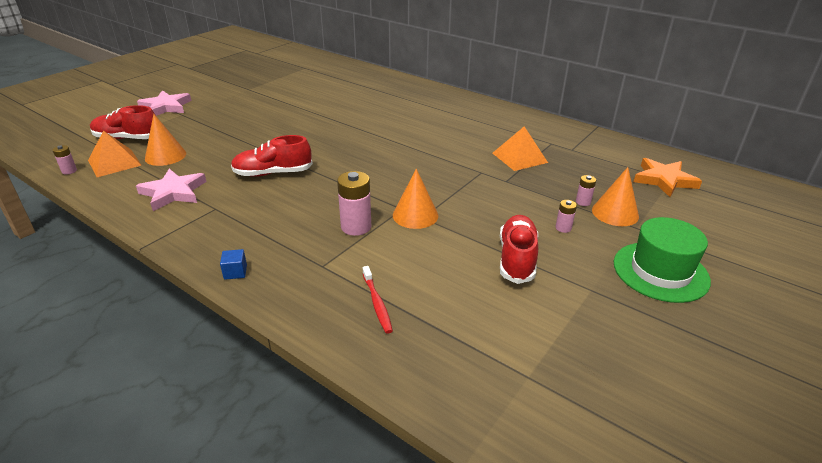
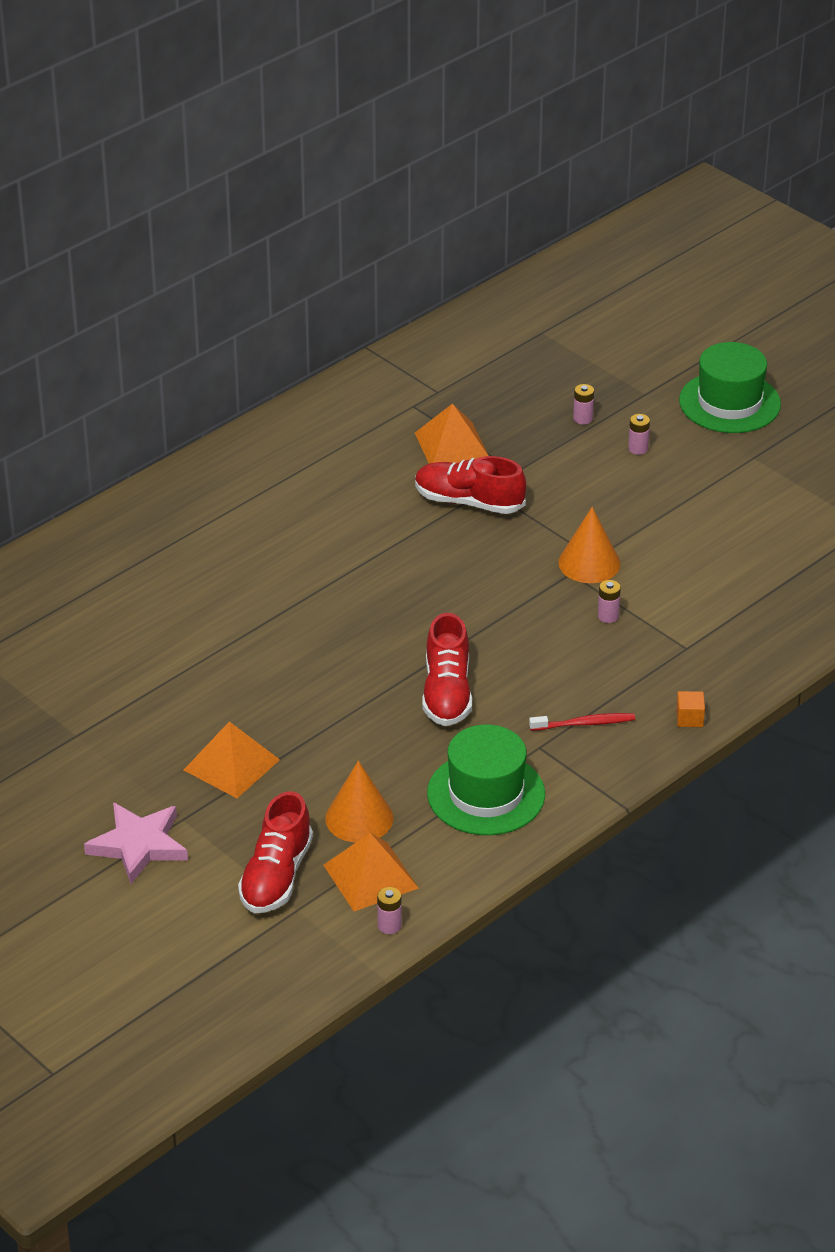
camera: 80 degrees left, 5 degrees up
(173, 192) = (486, 794): pink star -> green hat
(219, 121) = (231, 765): none -> orange pyramid
(235, 272) = (689, 718): blue cube -> orange cube
(356, 227) = (608, 616): pink battery -> pink battery, size x0.52
(377, 303) = (758, 609): red toothbrush -> red toothbrush (584, 724)
(517, 259) = (693, 497): red shoe -> red shoe (469, 502)
(615, 213) = (612, 400): orange cone -> none
(664, 180) = (542, 338): orange star -> none

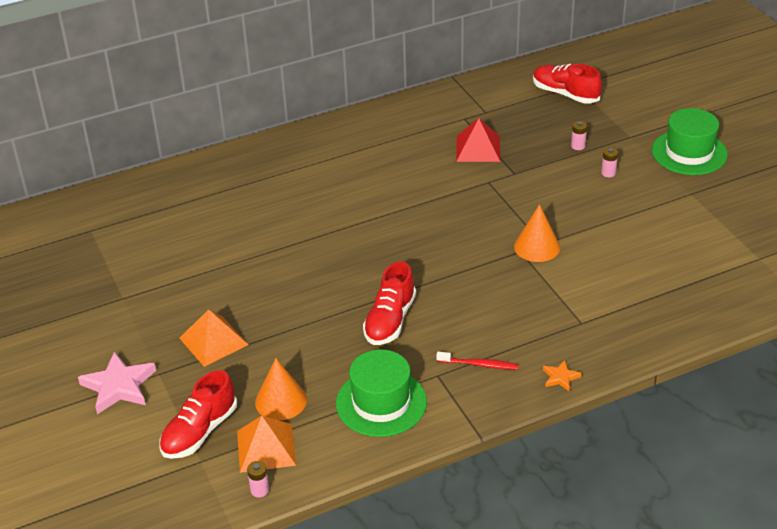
camera: 20 degrees right, 0 degrees up
(451, 445) = (478, 148): orange pyramid -> red pyramid
(469, 502) = (471, 188): red shoe -> red shoe (565, 94)
(608, 616) = (533, 287): pink battery -> none
(689, 718) = (560, 377): orange cube -> orange star

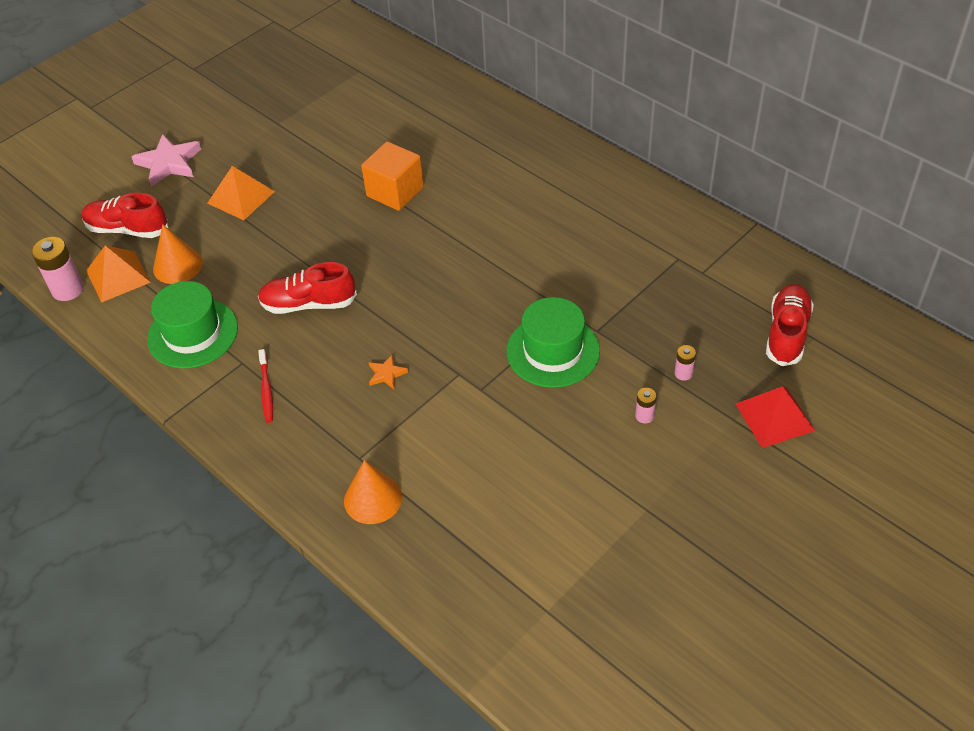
camera: 70 degrees right, 10 degrees up
(259, 490) = (68, 289): pink battery -> pink battery, size x1.91
(282, 242) = (395, 192): none -> orange cube
(478, 148) = (626, 286): red pyramid -> red pyramid (774, 417)
(537, 246) = (473, 385): orange cone -> orange cone (373, 498)
(560, 377) = (267, 461): orange star -> orange star (386, 374)
(689, 152) = (734, 489): green hat -> green hat (553, 351)

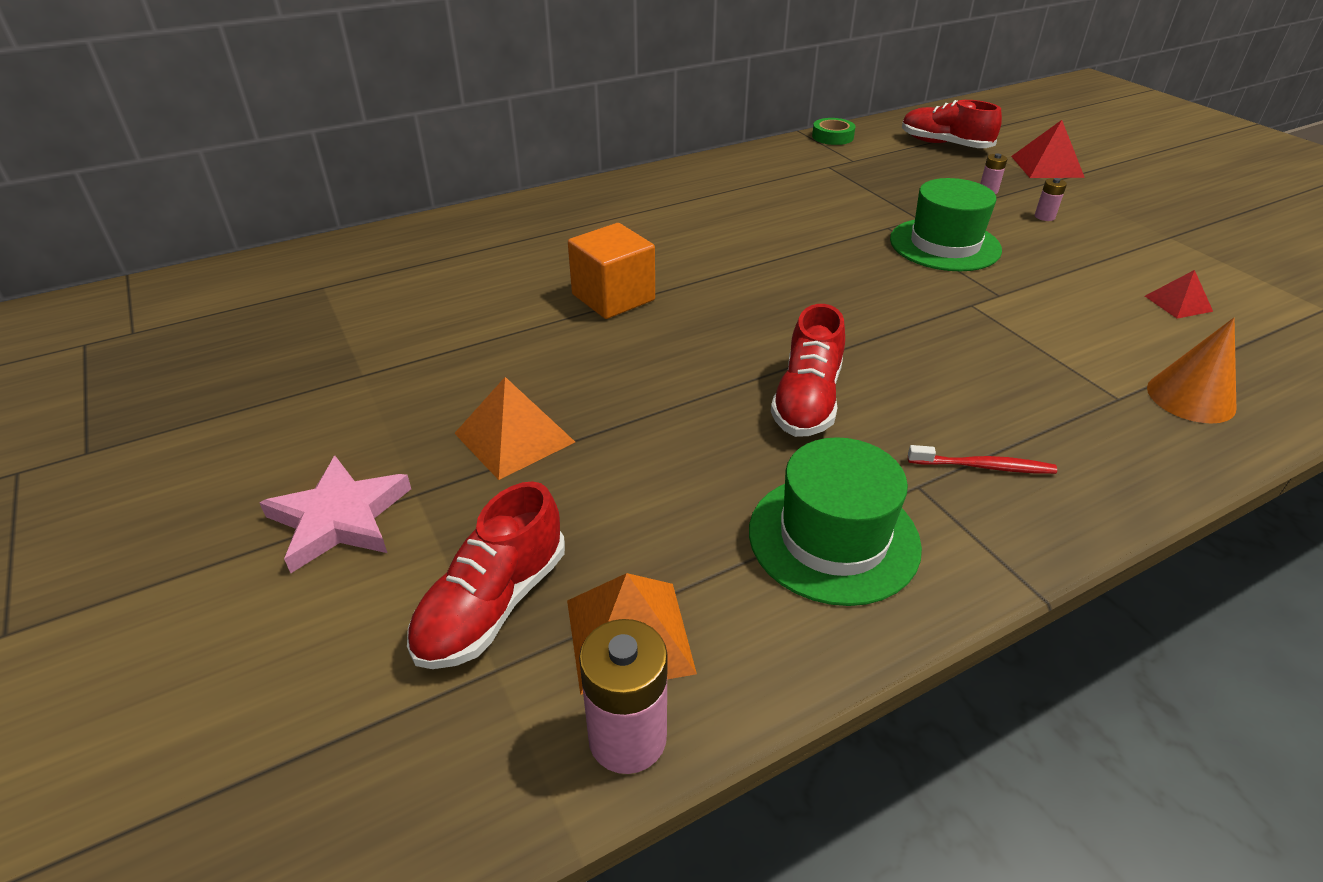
camera: 75 degrees left, 10 degrees down
(177, 265) = (645, 538): orange cone -> none
(386, 374) = (964, 354): orange star -> none
(513, 504) = (1178, 303): none -> red pyramid
(754, 250) = (832, 137): none -> green tape

